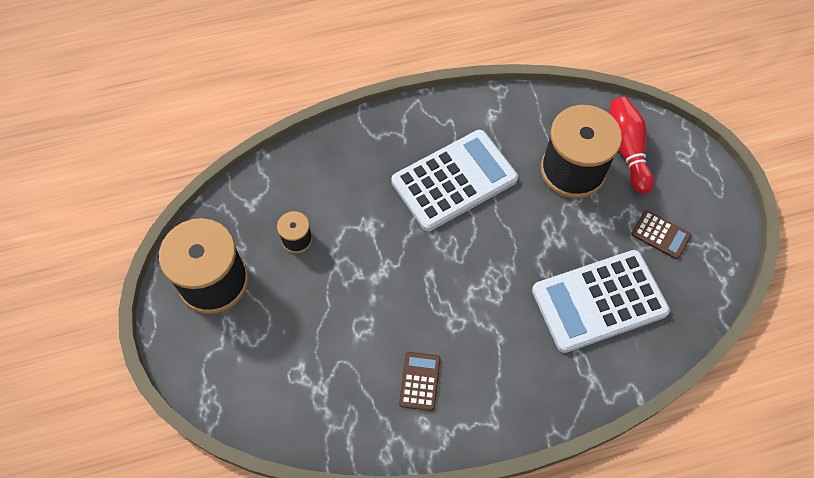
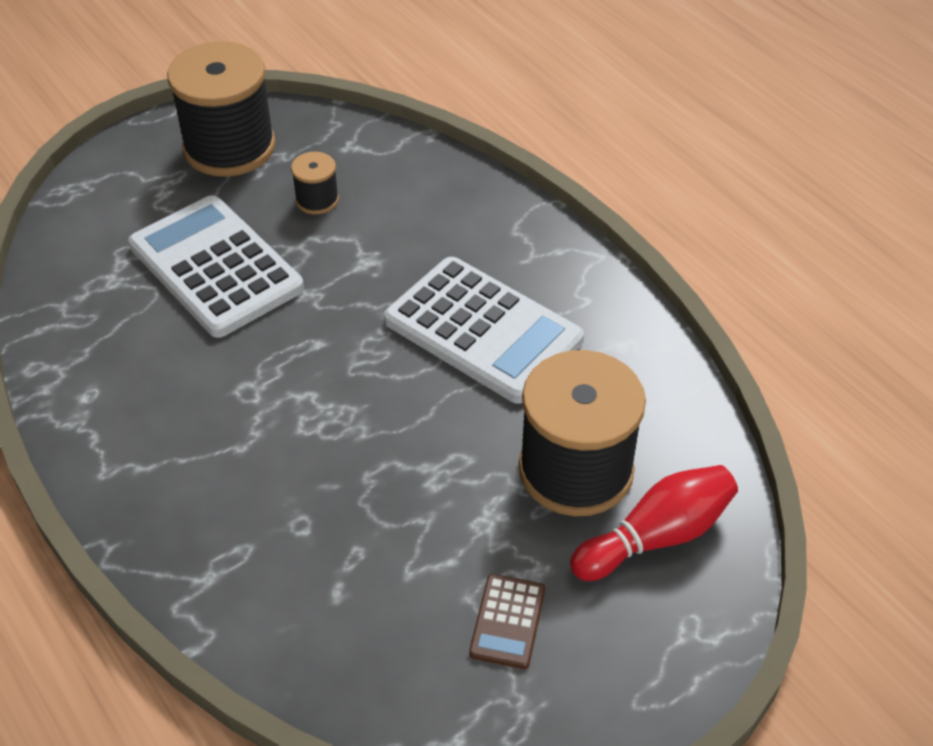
camera: 70 degrees right, 15 degrees down
(420, 381) = (148, 374): brown calculator -> none
(599, 301) = (346, 558): white calculator -> white calculator (216, 267)

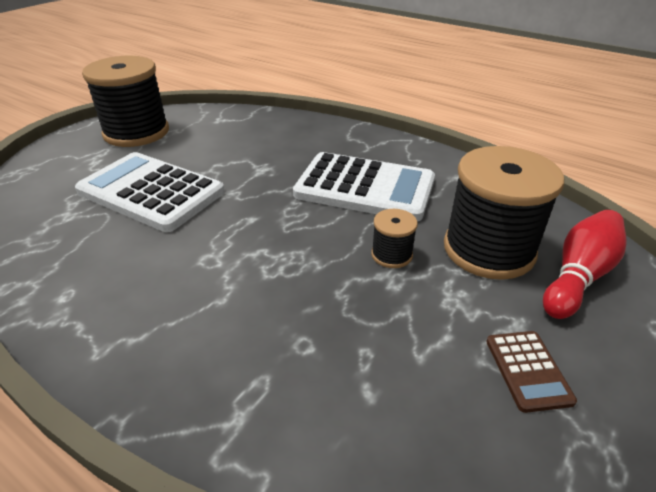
camera: 20 degrees left, 10 degrees down
(317, 200) = (210, 146): black spool -> black spool (391, 255)

